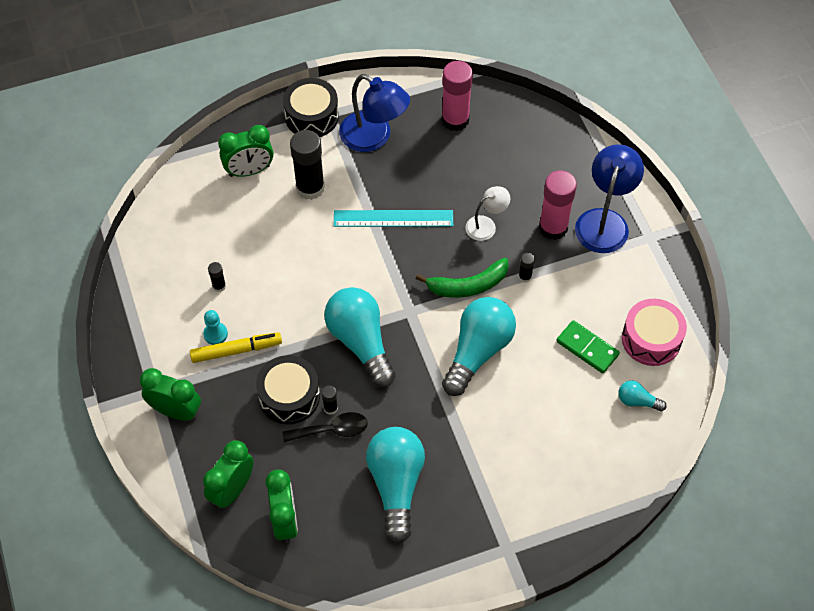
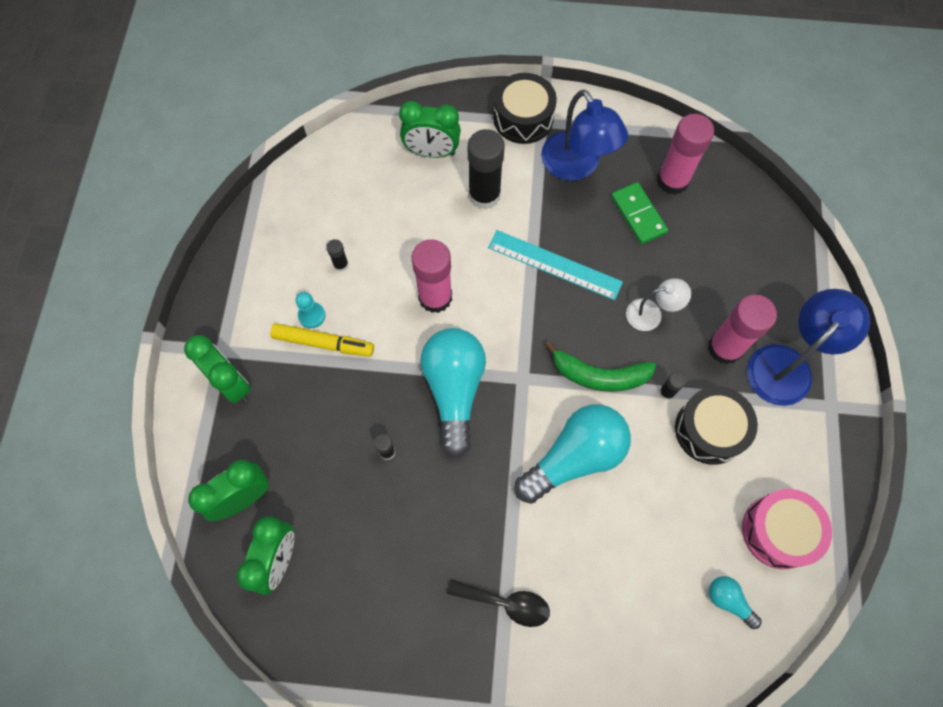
camera: 25 degrees right, 10 degrees up
(289, 396) = (351, 419): black drum -> black drum (710, 430)
(310, 280) = (435, 297): none -> pink glue stick
(332, 430) = (376, 478): black spoon -> black spoon (506, 603)
(396, 485) = (413, 574): turquoise light bulb -> none
(587, 348) = (699, 509): green domino -> green domino (638, 214)

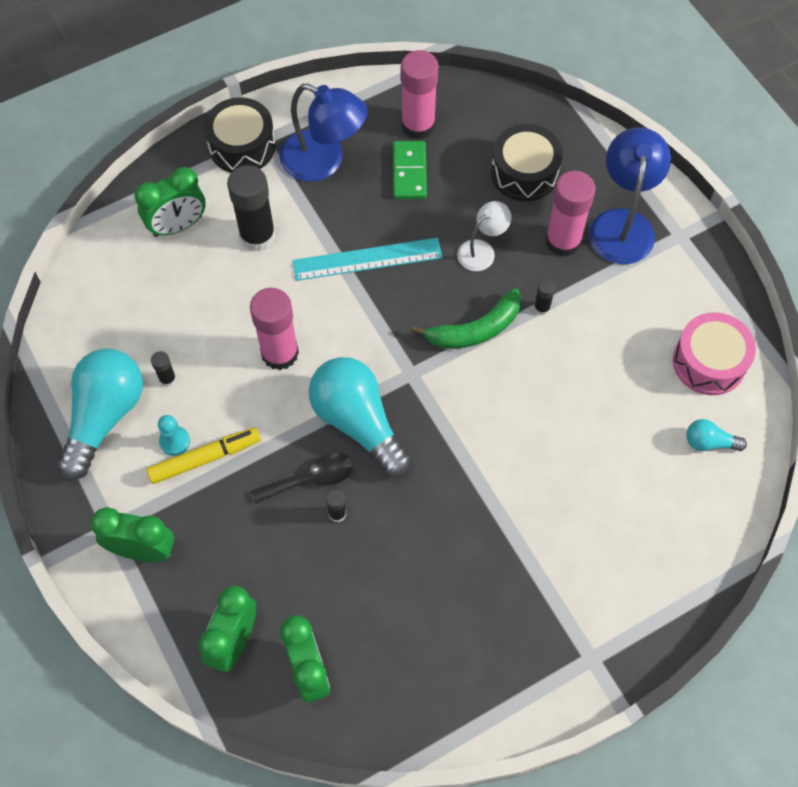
camera: 35 degrees left, 5 degrees down
(506, 603) = (534, 567): black spoon -> black spoon (311, 479)
(574, 457) = (504, 411): turquoise light bulb -> turquoise light bulb (105, 416)
(638, 214) = (409, 172): green domino -> green domino turned 60 degrees clockwise
(710, 430) = (598, 316): black drum -> black drum (524, 173)

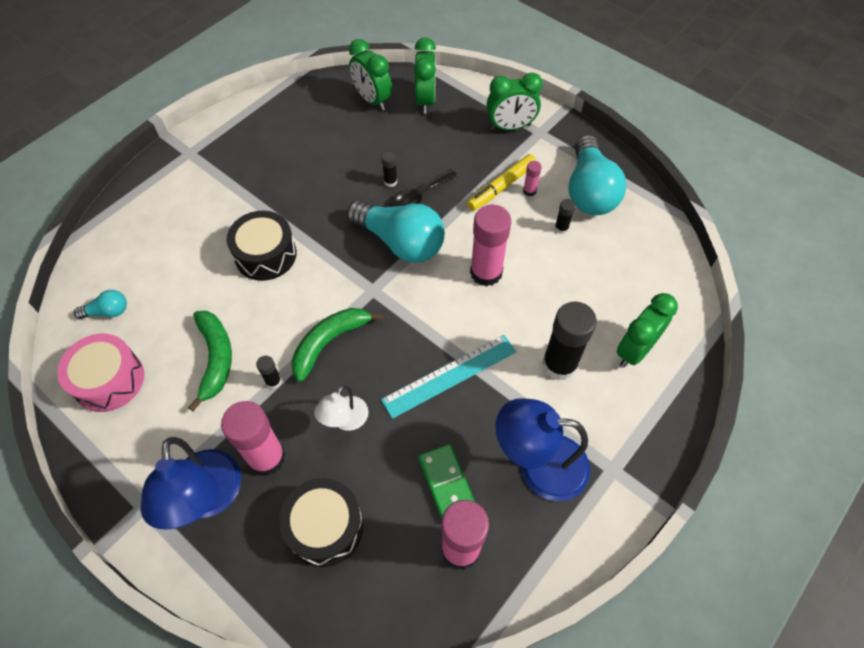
camera: 160 degrees right, 5 degrees down
(174, 441) = (529, 191): turquoise pawn -> pink glue stick
(242, 146) = (628, 454): black drum -> black drum (265, 254)
(596, 350) = (216, 358): none -> green banana

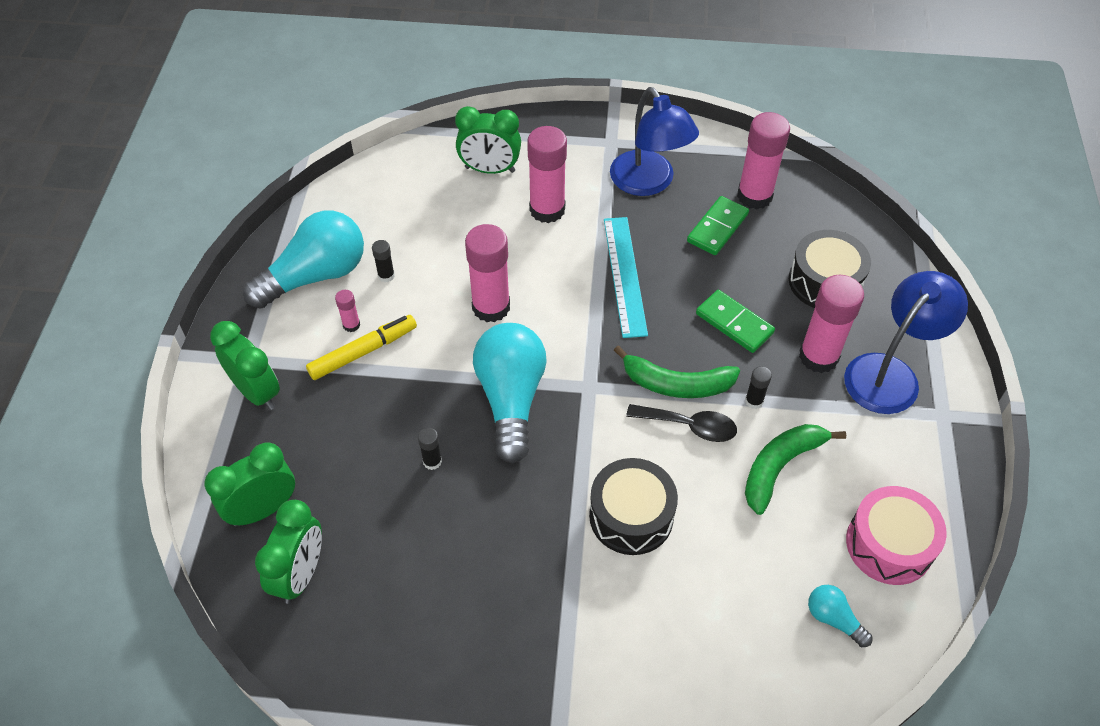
camera: 125 degrees left, 5 degrees down
(345, 420) = (734, 323): white lamp -> green domino
(419, 196) = (434, 420): black spoon -> black spoon (689, 426)
(450, 376) = (625, 275): turquoise ruler -> turquoise ruler turned 60 degrees clockwise
(501, 187) = (363, 352): yellow marker -> yellow marker turned 45 degrees counterclockwise
(559, 365) = (547, 209): black glue stick -> pink glue stick

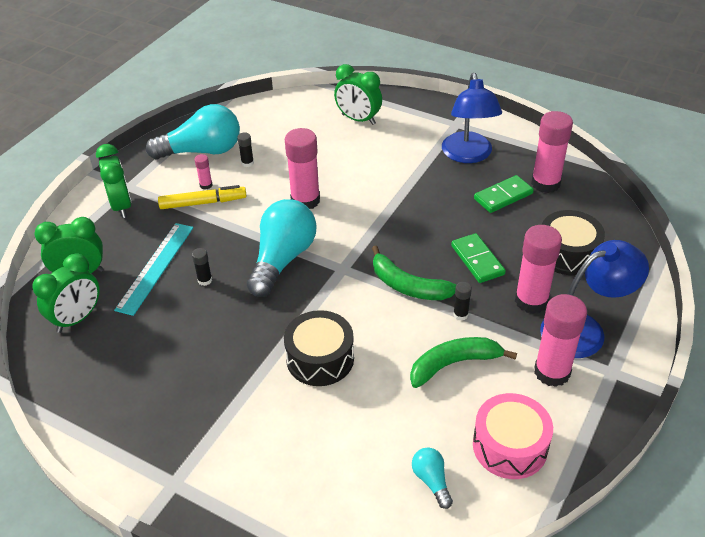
camera: 25 degrees right, 10 degrees down
(547, 209) = (383, 153): pink glue stick -> pink glue stick (552, 372)
(625, 275) = (413, 207): turquoise ruler -> turquoise ruler (156, 267)
(689, 426) = (400, 315): black spoon -> none

